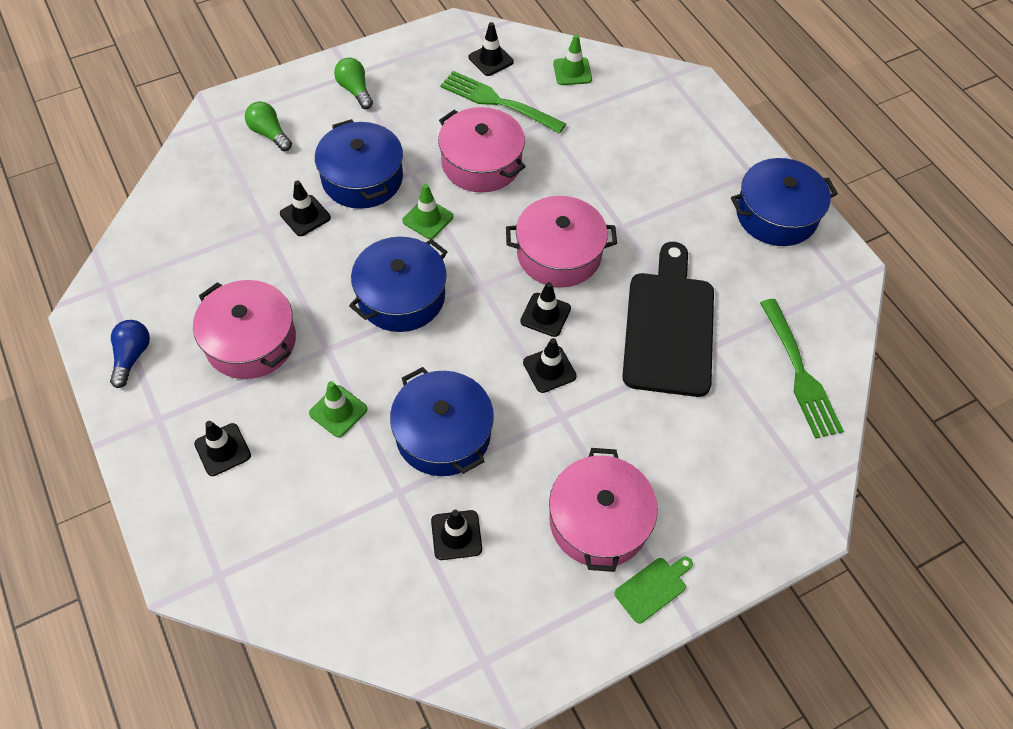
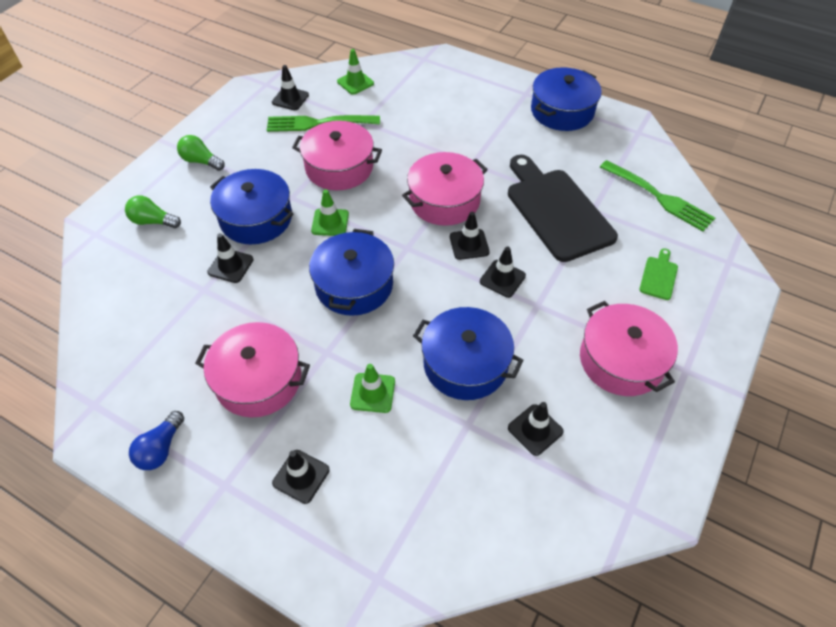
camera: 30 degrees left, 5 degrees down
(132, 356) = (161, 448): blue light bulb -> blue light bulb turned 135 degrees counterclockwise
(653, 588) = (693, 383): green cutting board -> green cutting board (659, 276)

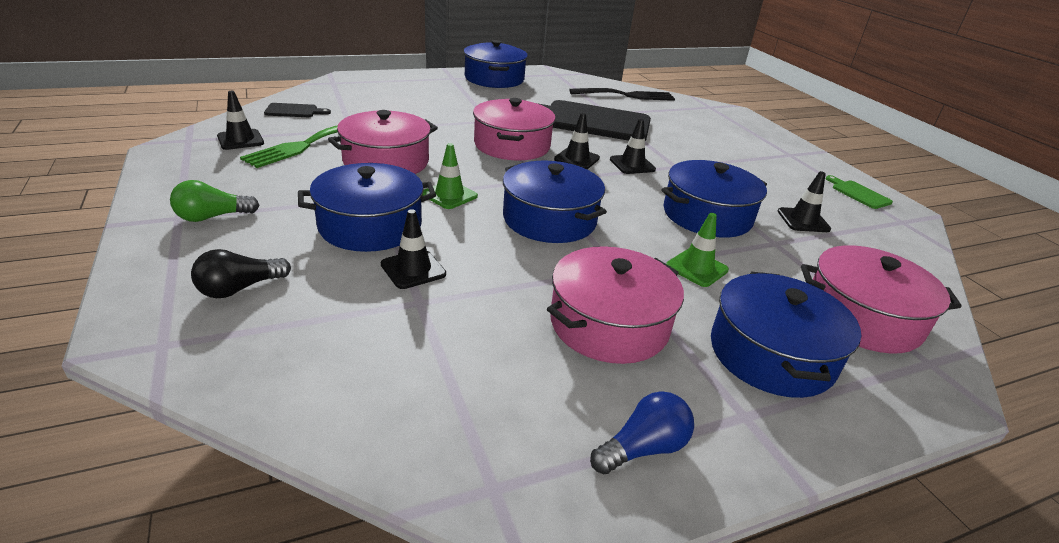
camera: 55 degrees left, 20 degrees down
(153, 221) = (239, 288): green light bulb -> black light bulb
(161, 448) = (642, 448): blue light bulb -> blue light bulb turned 90 degrees counterclockwise
(301, 476) = (771, 354): black traffic cone -> blue pot
(355, 82) = (294, 111): green traffic cone -> black cutting board
(621, 360) = (762, 166): pink pot -> pink pot (862, 317)
(659, 197) = (626, 95): green fork -> black fork
(659, 276) = (697, 125): green cutting board -> green cutting board (858, 193)

